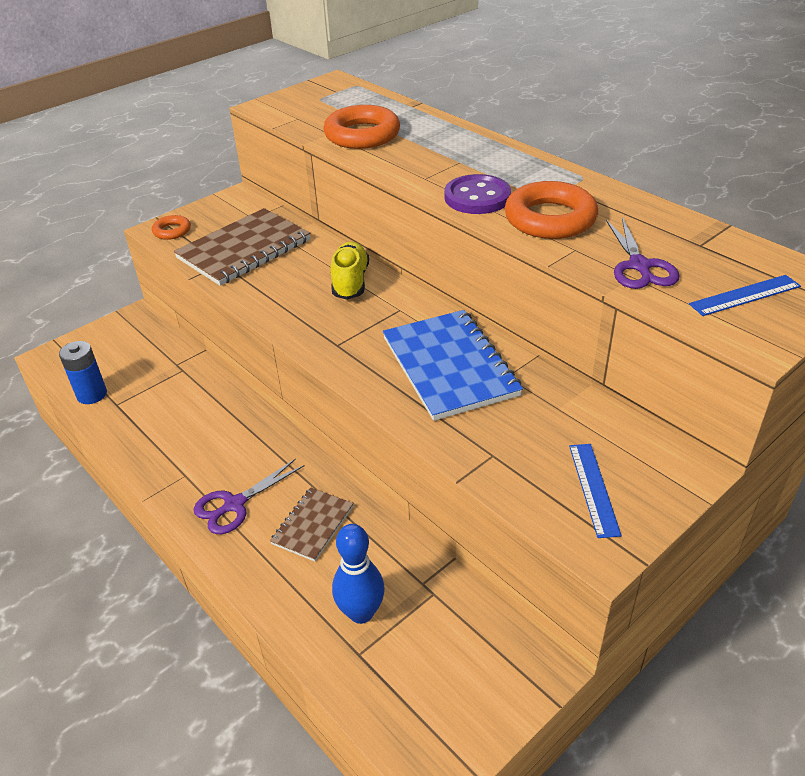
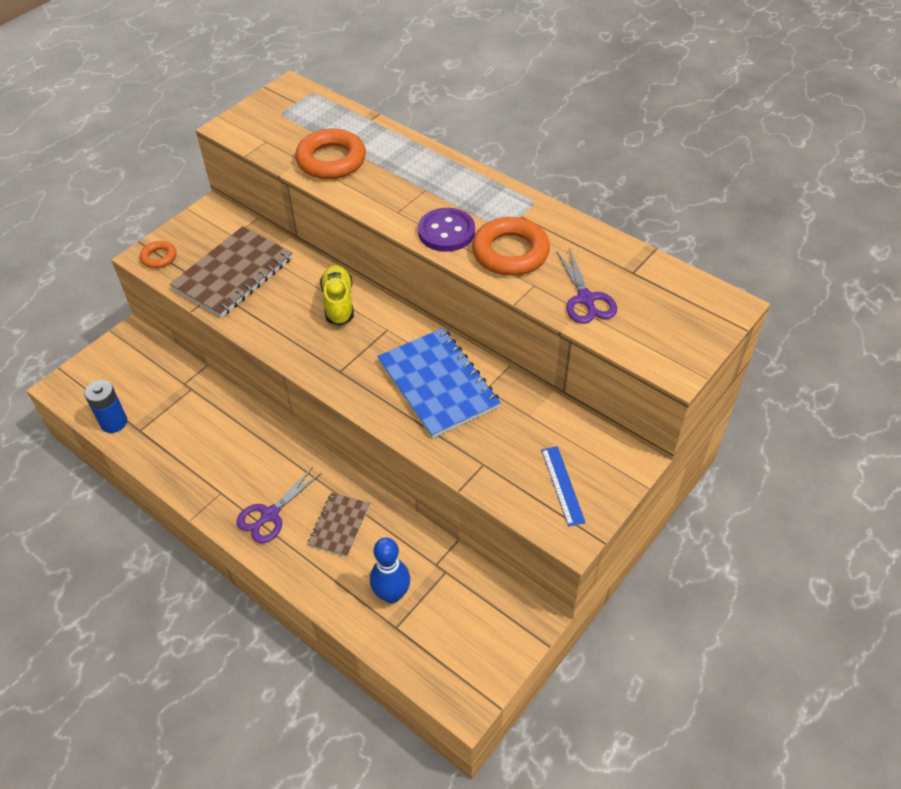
camera: 10 degrees left, 10 degrees up
(745, 295) = (667, 322): blue ruler -> none

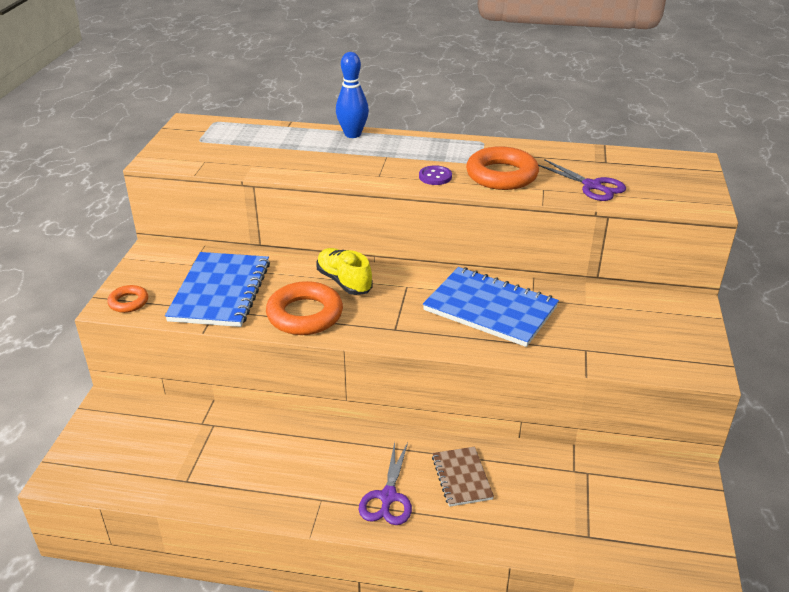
camera: 30 degrees left, 15 degrees down
(114, 422) = (151, 485): blue battery -> none
(233, 274) = (220, 291): brown notebook -> blue notebook
(331, 160) = (281, 158): orange ring -> orange ring (305, 314)
(392, 594) = (560, 511): blue bowling pin -> blue bowling pin (352, 134)
(446, 232) = (435, 177): purple button -> purple button, size x0.61
(562, 485) = (661, 340): blue ruler -> none

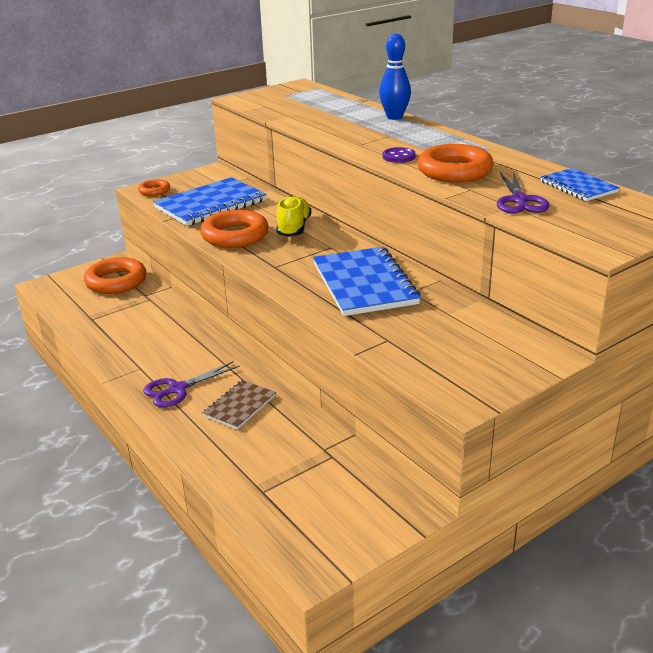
camera: 45 degrees right, 5 degrees down
(143, 425) = (116, 281): none -> orange ring
(603, 157) = (578, 187): none -> blue notebook

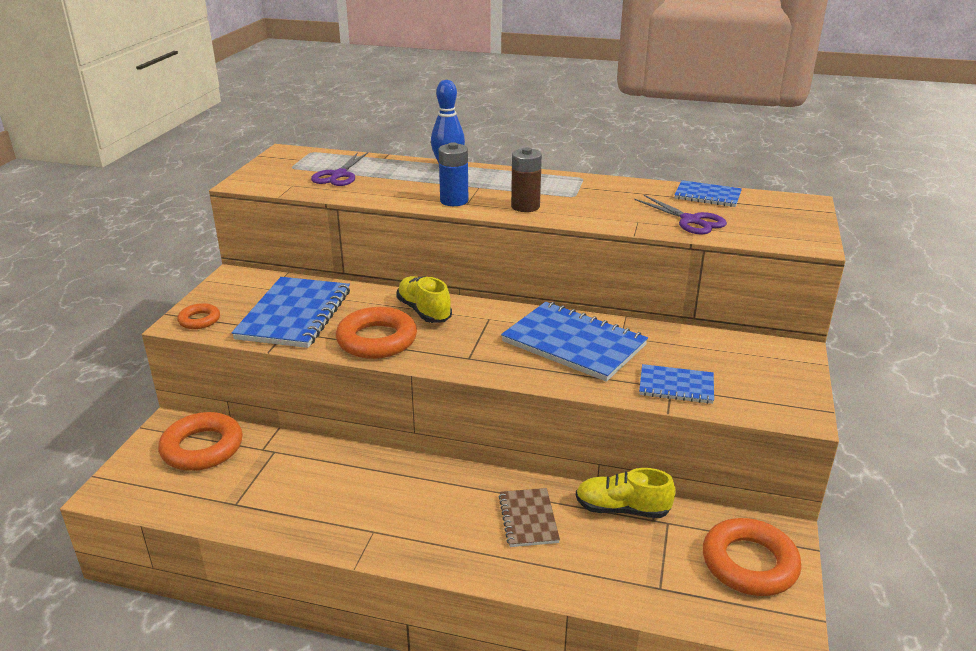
camera: 40 degrees left, 0 degrees up
(177, 389) = (445, 533): purple scissors -> purple scissors (338, 175)
(312, 431) = (622, 509): none -> yellow shoe
(353, 140) = (454, 201): none -> blue battery
(393, 340) = (676, 386): none -> blue notebook
(398, 156) = (525, 206): purple button -> brown battery
(454, 171) = (595, 207): orange ring -> orange ring (749, 563)

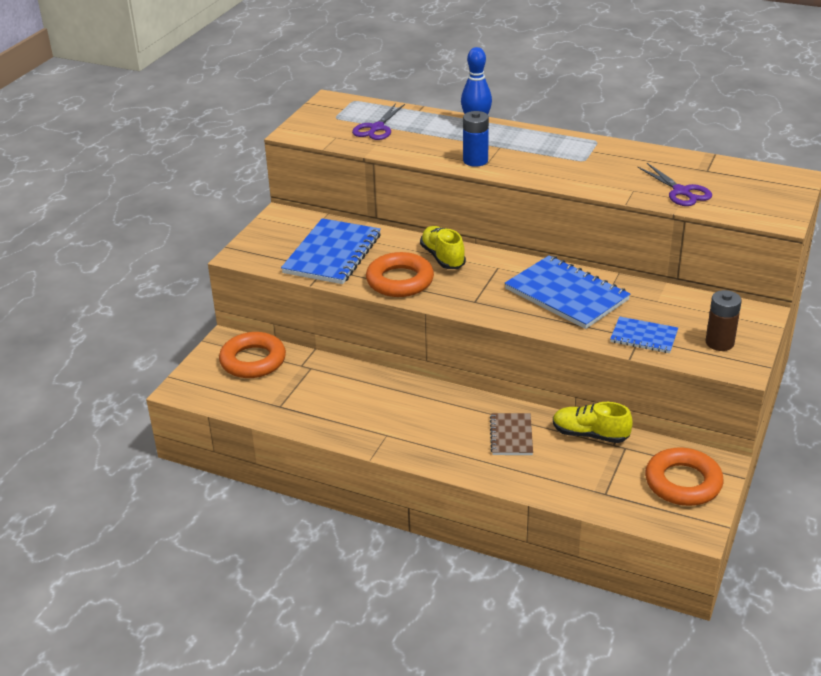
camera: 10 degrees right, 5 degrees up
(199, 320) = (254, 254): orange ring -> none
(525, 206) = (537, 169): brown battery -> brown battery (719, 343)
(707, 196) = (707, 166): blue notebook -> none

